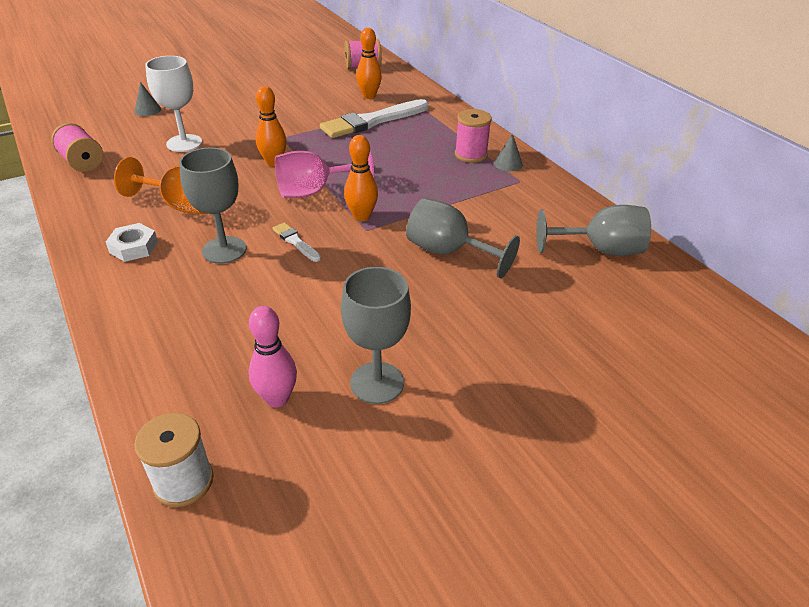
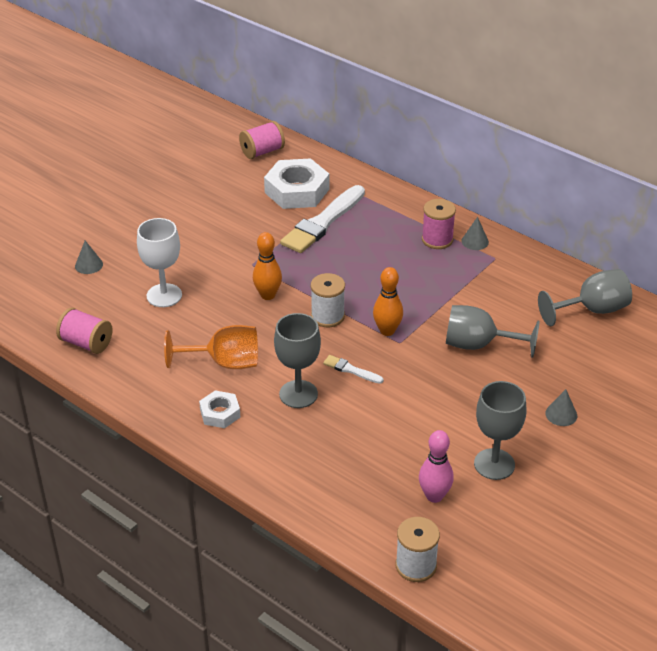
camera: 20 degrees left, 0 degrees up
(313, 191) = (327, 316): pink goblet -> white spool
(369, 96) = (297, 191): orange bowling pin -> white nut
(498, 348) = (561, 414): none -> grey cone

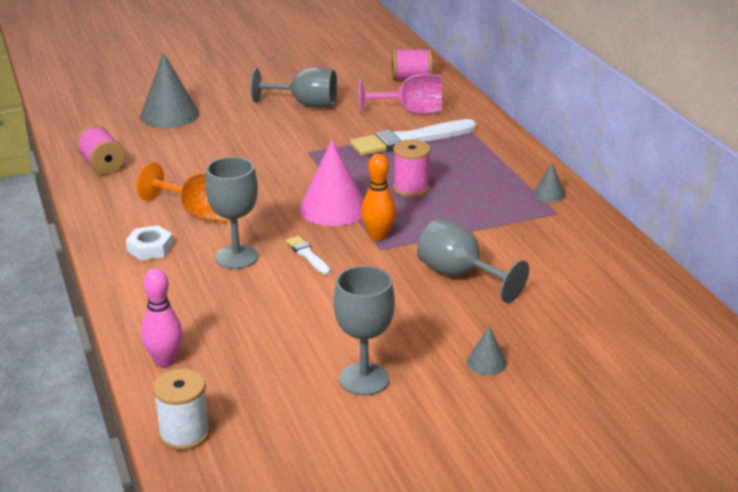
camera: 30 degrees right, 10 degrees down
(89, 265) = (169, 115): grey cone -> grey cone, size x2.09
(164, 295) = (205, 152): white goblet -> none
(268, 295) = (296, 177): orange bowling pin -> none
(297, 191) = (411, 112): white nut -> pink goblet
(327, 316) = (333, 208): white spool -> pink cone
(434, 496) = (271, 383): pink bowling pin -> pink bowling pin (165, 360)
(437, 240) = (510, 182): pink spool -> pink spool (411, 188)
(592, 310) = (621, 286): grey goblet -> grey goblet (305, 104)

